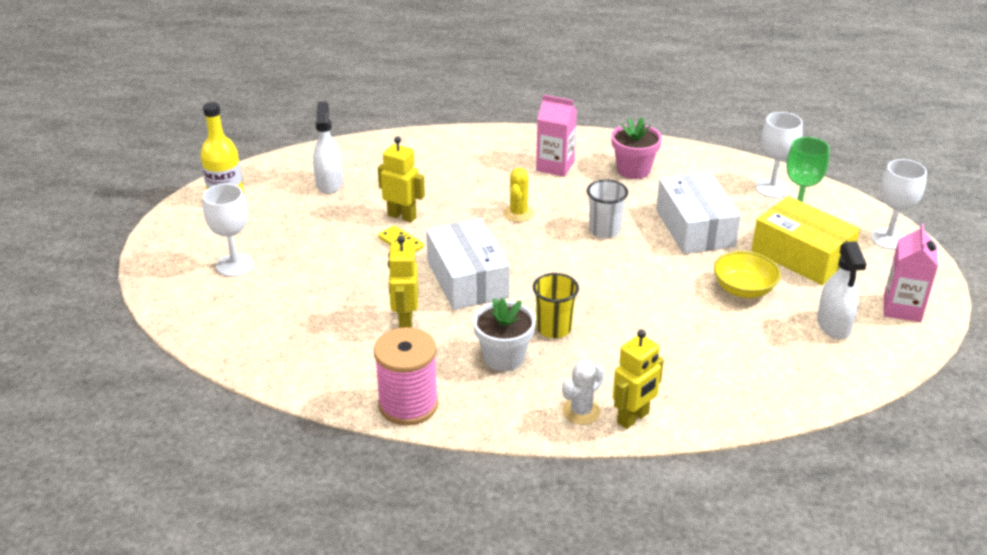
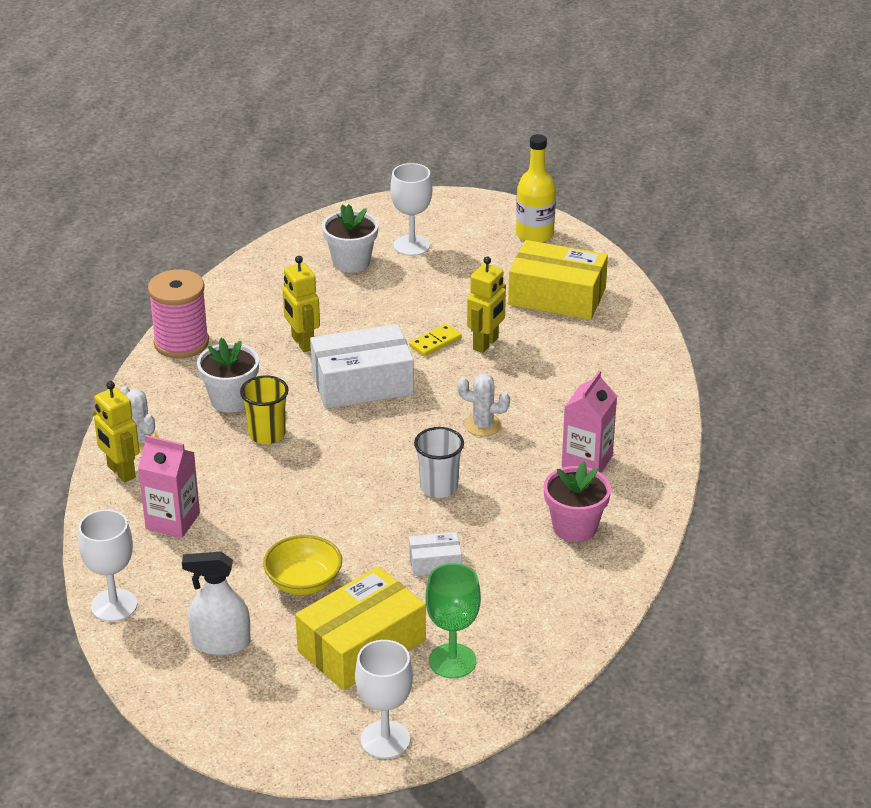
camera: 95 degrees right, 0 degrees up
(261, 301) = (351, 262): none -> white flower pot
(329, 183) = (557, 296): white spray bottle -> yellow box
(405, 320) = (302, 343): yellow robot -> yellow robot turned 120 degrees counterclockwise
(518, 213) = (483, 425): yellow cactus -> white cactus
(695, 228) = (435, 562): white box -> white box, size x0.48
(772, 188) = (520, 650): white goblet -> white goblet (114, 605)
(902, 308) = (237, 712): pink carton -> pink carton (172, 521)

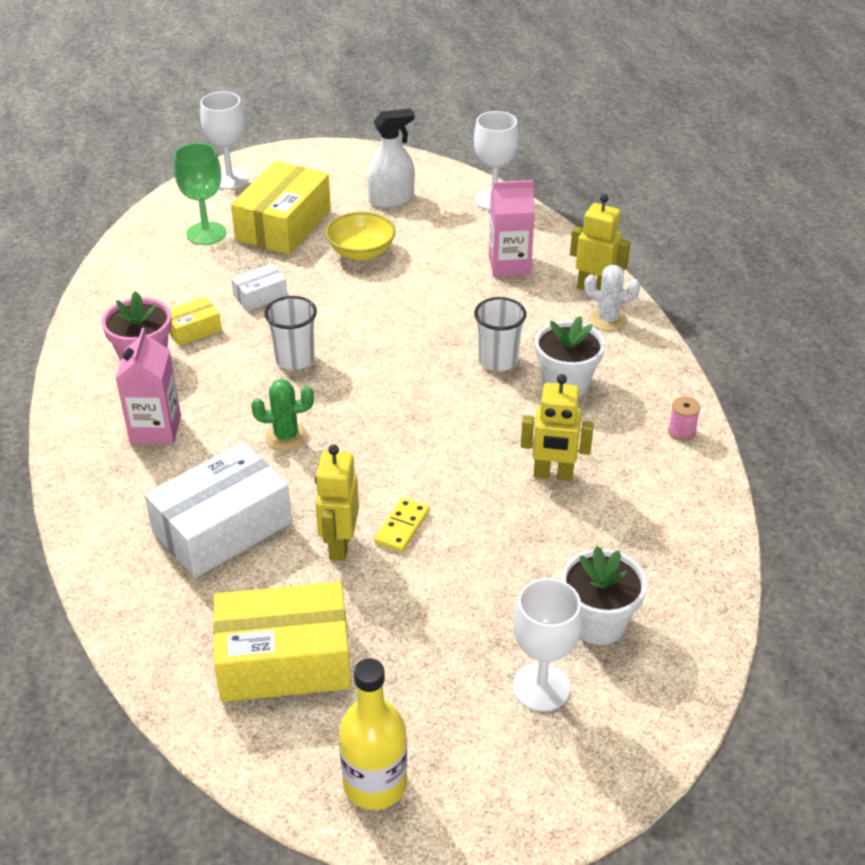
camera: 155 degrees right, 5 degrees up
(181, 343) = (681, 432): pink spool -> pink spool, size x0.42
(267, 434) = (498, 360): yellow cup -> white cup
(302, 343) = (553, 475): yellow robot -> yellow robot turned 150 degrees clockwise
(362, 383) = (447, 445): white box -> white box (222, 528)
(483, 425) = (286, 436): white cactus -> green cactus
(517, 544) = (193, 330): none -> yellow box

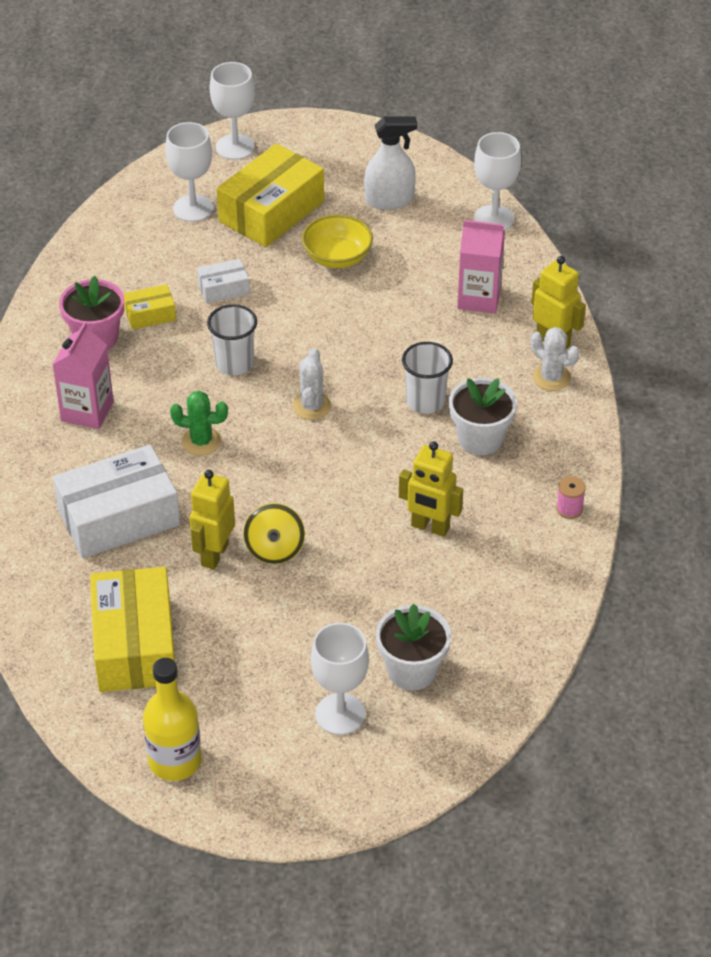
camera: 15 degrees right, 5 degrees up
(206, 233) = (193, 208): green goblet -> white goblet
(284, 660) = (135, 645): yellow box -> yellow box turned 75 degrees clockwise
(387, 384) = (311, 406): none -> white cactus
(402, 527) = (274, 549): yellow domino -> yellow spinning top

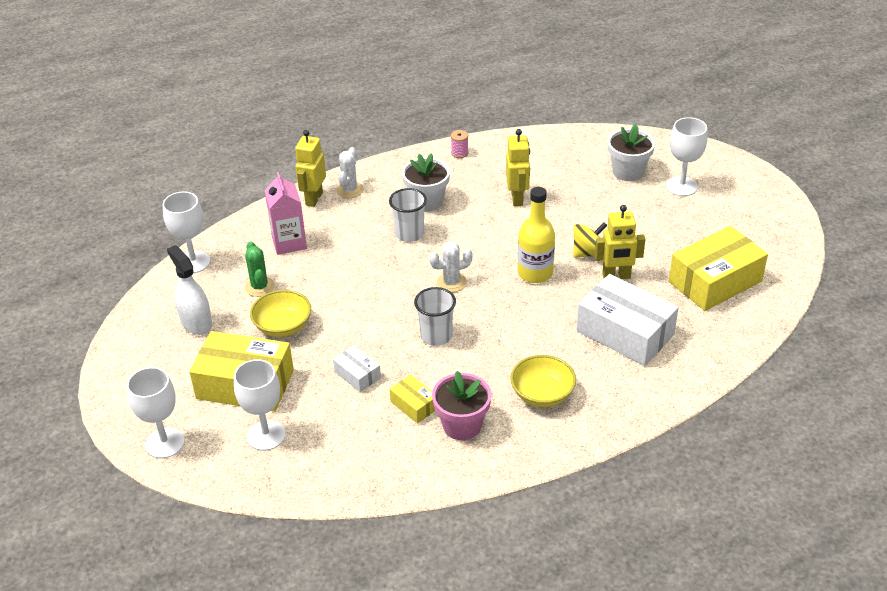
camera: 115 degrees left, 5 degrees down
(87, 411) = (542, 394): pink carton -> yellow bowl
(175, 761) = (773, 233): yellow bottle -> yellow bottle (535, 273)
(201, 441) = (525, 322): green cactus -> green cactus (259, 287)

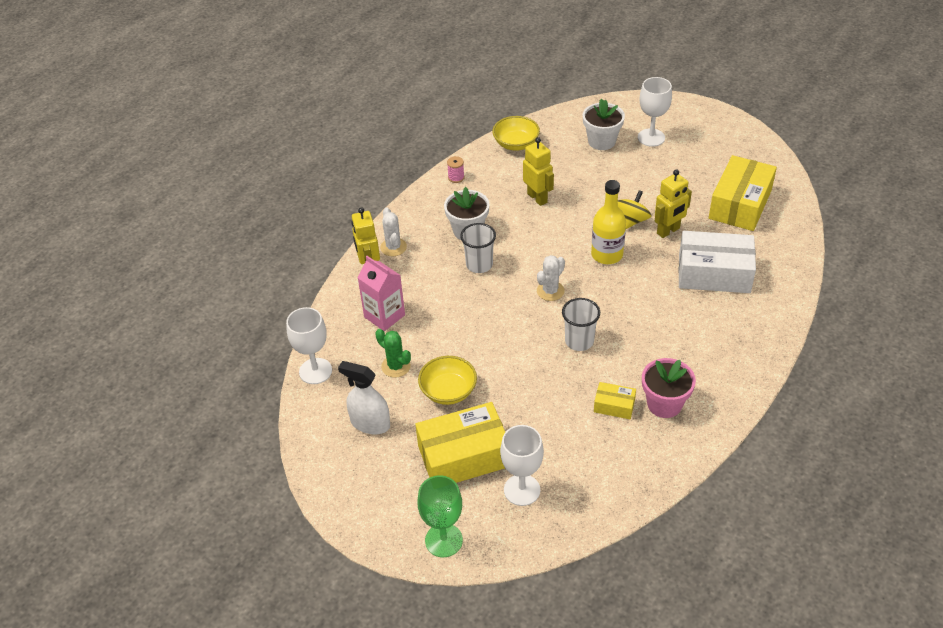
camera: 30 degrees left, 5 degrees up
(165, 443) = (443, 540): white goblet -> green goblet
(357, 375) = (547, 403): white box -> none
(542, 394) = (699, 350): yellow bowl -> yellow bowl (516, 144)

